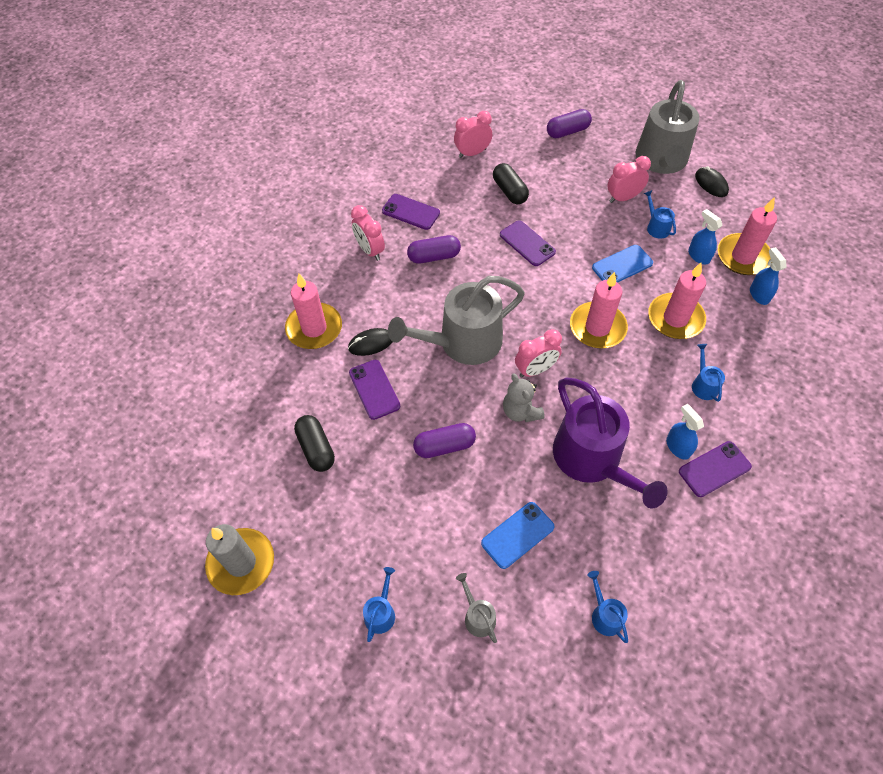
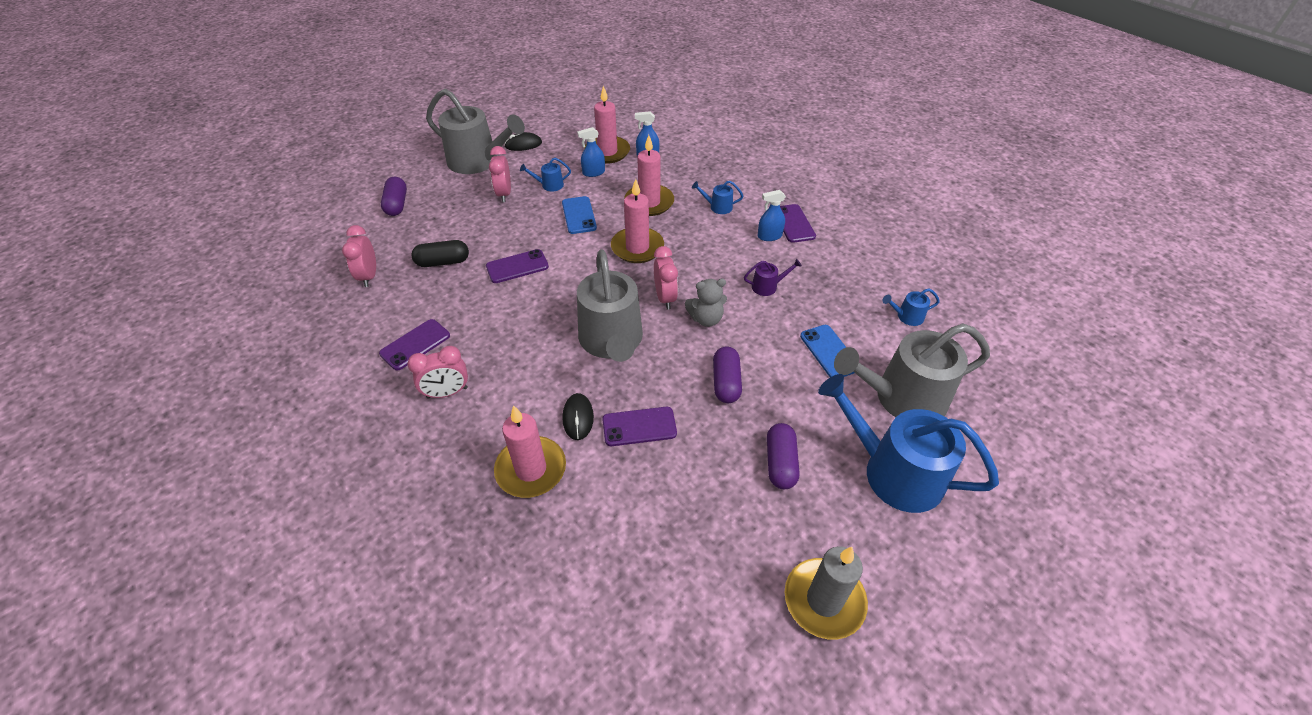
camera: 75 degrees left, 10 degrees down
(316, 448) = (696, 496): black capsule -> none
(381, 612) = (894, 472): blue watering can -> blue watering can, size x2.43
(434, 256) = (490, 339): purple capsule -> purple capsule (780, 463)
(478, 616) = (903, 398): grey watering can -> grey watering can, size x2.43
(592, 459) = (767, 286): purple watering can -> purple watering can, size x0.41

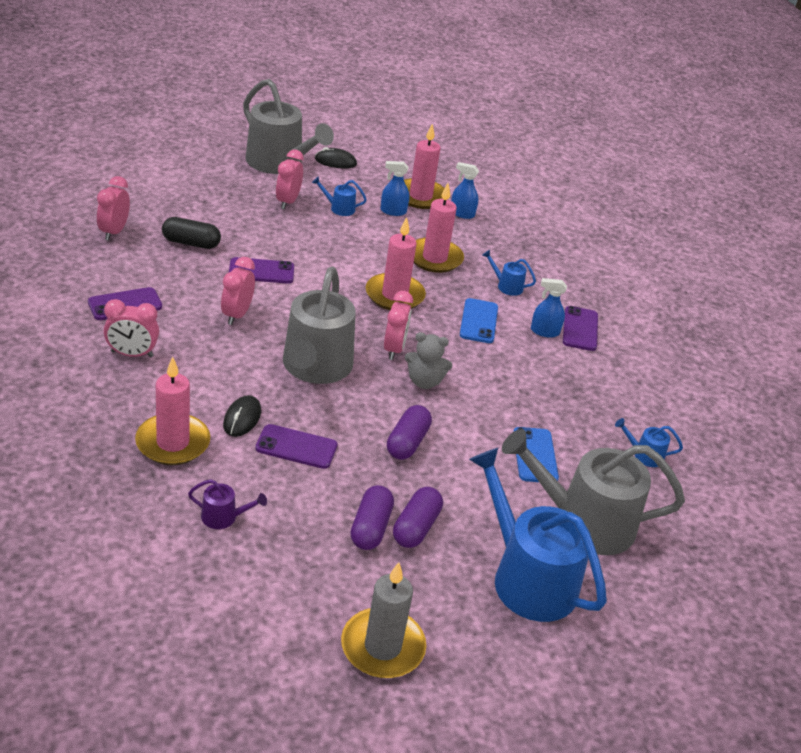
camera: 15 degrees right, 10 degrees down
(397, 204) = (175, 177): purple capsule -> purple capsule (370, 528)
(519, 316) = (237, 315): none -> pink clock
(579, 215) = (352, 246): blue phone -> blue phone (478, 321)
(767, 286) = (510, 376): purple watering can -> purple watering can (223, 517)

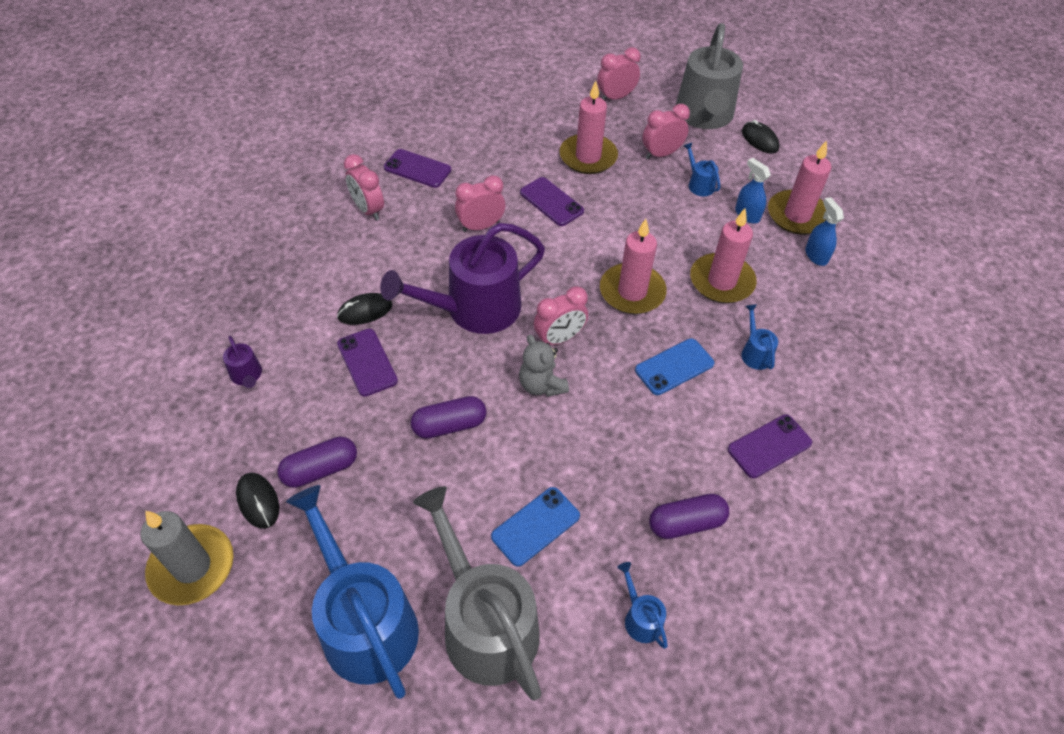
camera: 55 degrees right, 15 degrees up
(114, 232) = (490, 107): pink clock -> pink clock (616, 97)
(173, 443) = (298, 295): pink candle -> pink candle (588, 157)
(191, 243) = (532, 147): black capsule -> none
(315, 367) = (475, 309): grey watering can -> purple watering can
(361, 577) = (258, 501): none -> black mouse
(416, 527) = (350, 499): purple capsule -> purple capsule (686, 523)
(528, 578) = (365, 622): blue watering can -> blue watering can turned 45 degrees counterclockwise
(544, 331) = (726, 422): blue spray bottle -> none

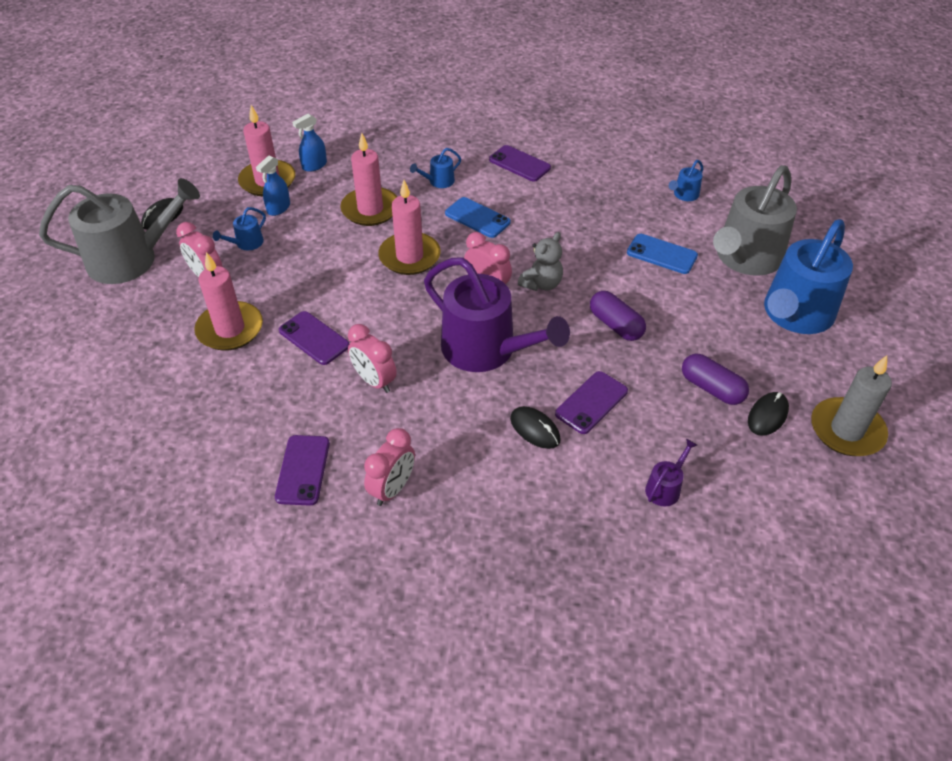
camera: 110 degrees left, 5 degrees down
(551, 202) = (314, 338): purple phone -> purple phone turned 75 degrees counterclockwise
(616, 97) = (112, 333): pink clock -> none
(686, 523) = (605, 189): purple capsule -> none

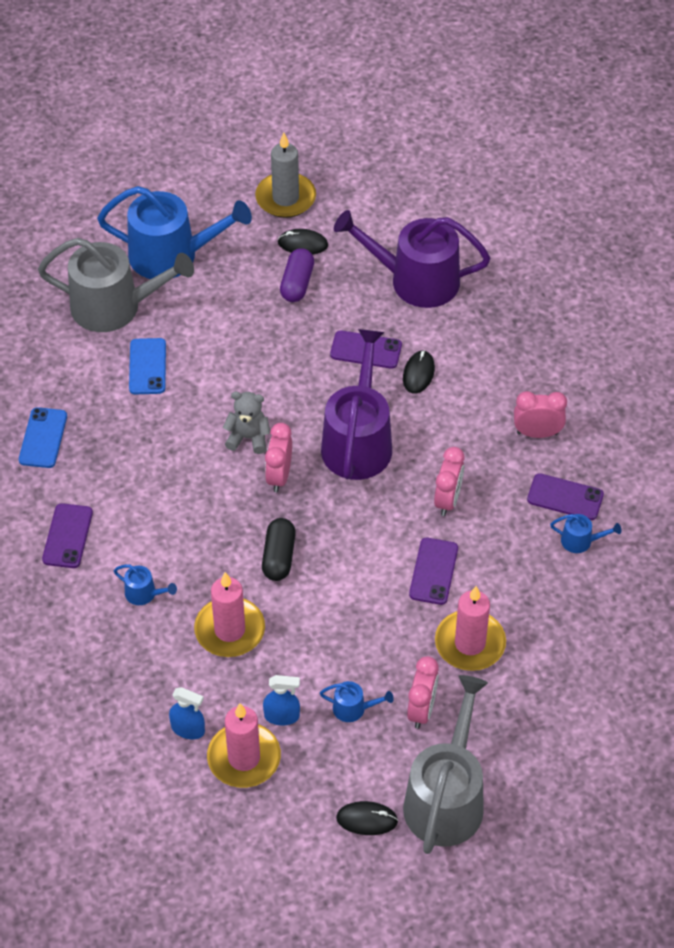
camera: 120 degrees left, 5 degrees up
(131, 259) = (446, 798): grey watering can -> grey watering can turned 60 degrees clockwise
(303, 470) = (565, 497): purple phone -> purple phone turned 45 degrees clockwise
(409, 256) = (279, 557): pink candle -> black capsule
(477, 218) = (184, 530): blue phone -> blue phone (43, 438)
(615, 325) = (266, 366): purple capsule -> none
(665, 488) = (416, 280): purple watering can -> purple watering can, size x2.43
(684, 195) = (40, 379): blue watering can -> blue watering can (580, 541)

